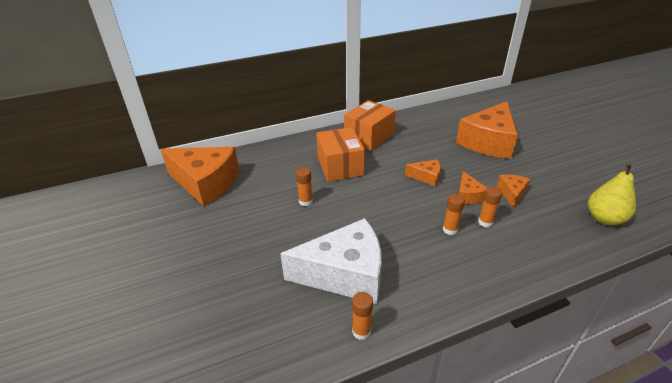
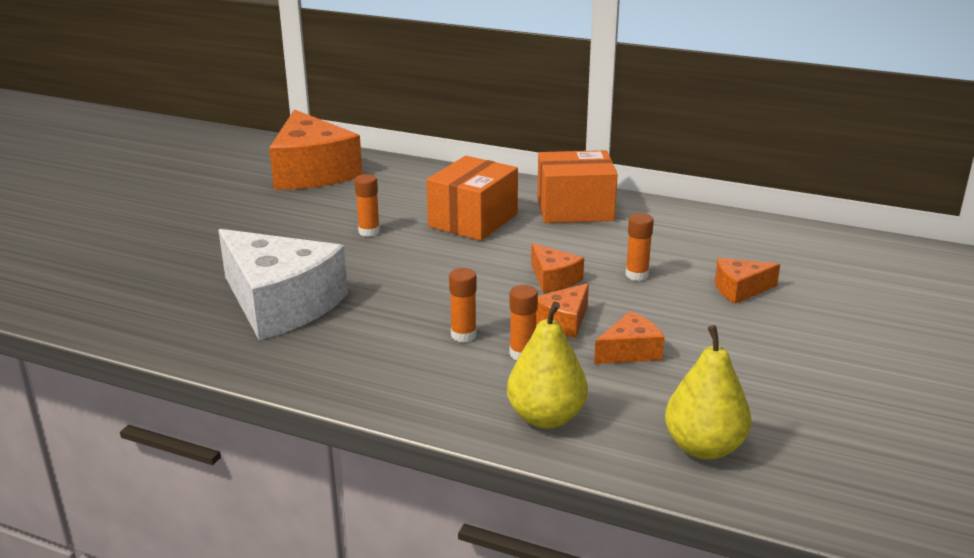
camera: 45 degrees right, 10 degrees down
(361, 331) = (206, 348): orange glue stick -> orange glue stick (636, 275)
(488, 142) = (740, 289): orange cheese -> orange cheese, size x0.45
(548, 246) = (546, 417): none -> yellow pear

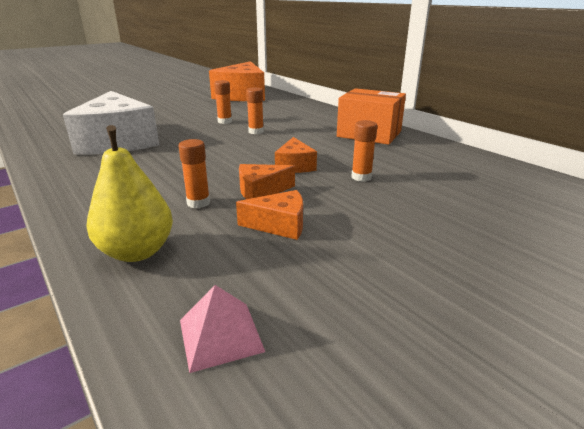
camera: 30 degrees right, 0 degrees up
(463, 335) = (181, 181): orange glue stick -> orange glue stick (256, 132)
(473, 220) = (293, 127): orange box -> none
(704, 447) = (220, 335): yellow pear -> pink pyramid
(740, 289) = (441, 207): orange cheese -> none

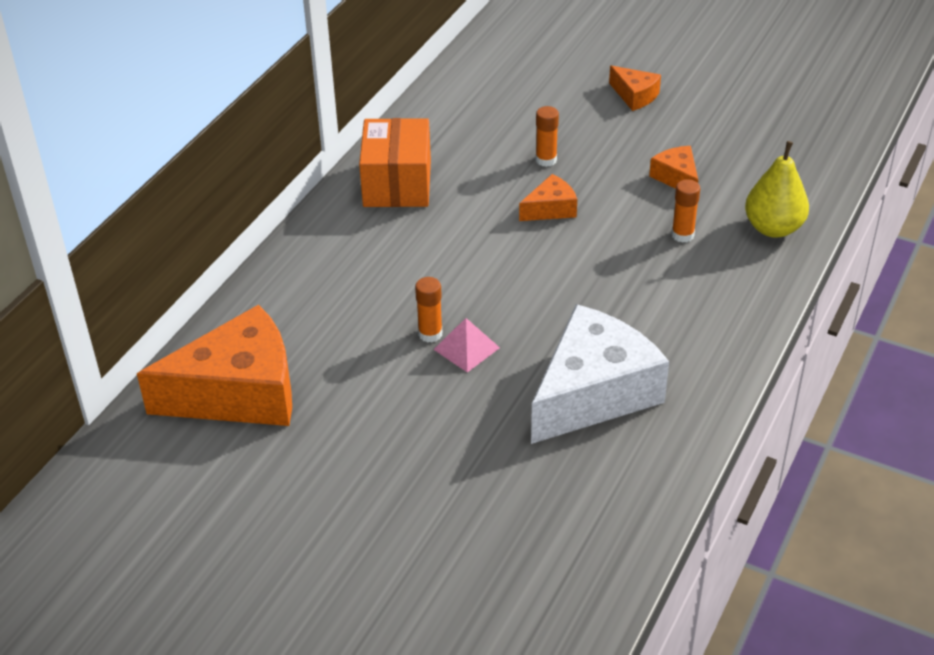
camera: 115 degrees left, 15 degrees up
(220, 335) = (800, 159): pink pyramid -> pink pyramid (466, 348)
(256, 132) = (456, 282): orange glue stick -> none
(261, 191) = (629, 209): orange cheese -> orange cheese (635, 96)

